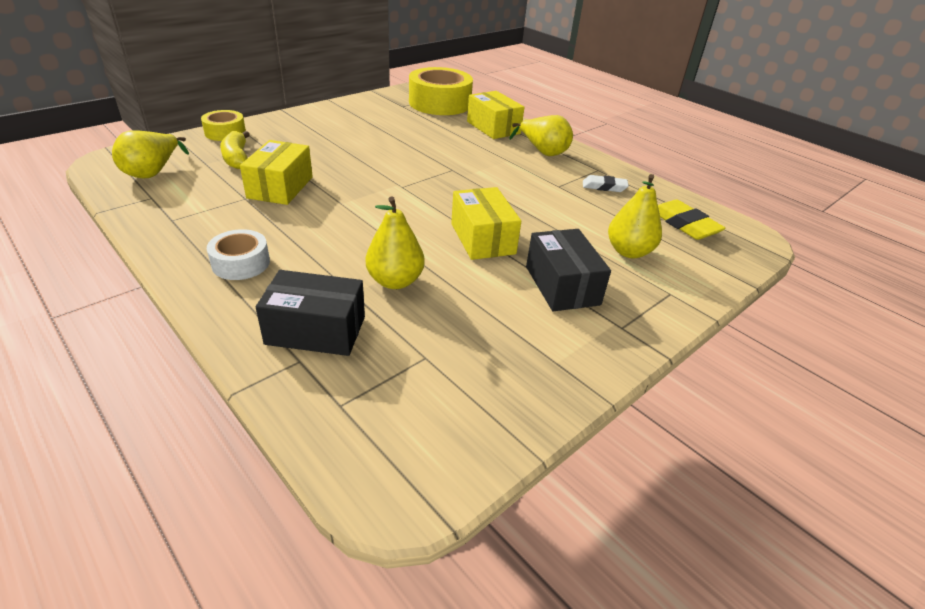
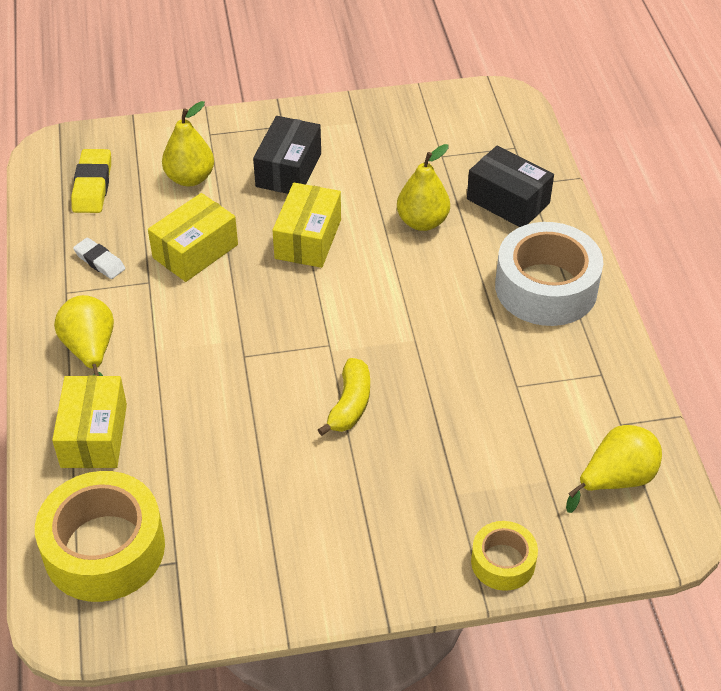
camera: 145 degrees left, 10 degrees up
(237, 158) = (504, 479): yellow banana -> yellow banana (350, 404)
(241, 263) = (546, 287): white tape -> white tape, size x1.89
(280, 187) = (470, 392): yellow box -> yellow box (195, 251)

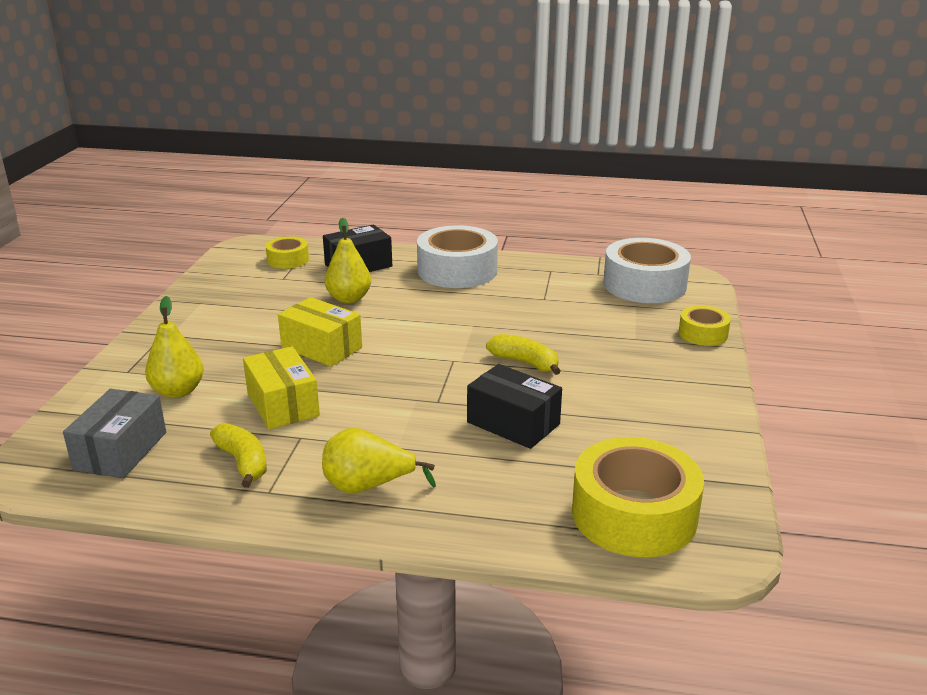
camera: 70 degrees left, 20 degrees down
(92, 186) = (121, 451): yellow eraser -> grey box
(94, 435) = (486, 500): yellow box -> none
(99, 261) = (243, 462): white eraser -> yellow banana
(288, 170) = (225, 341): black box -> black box (513, 423)
(488, 142) = (288, 260): none -> yellow tape
(616, 479) = (644, 285): yellow pear -> white tape

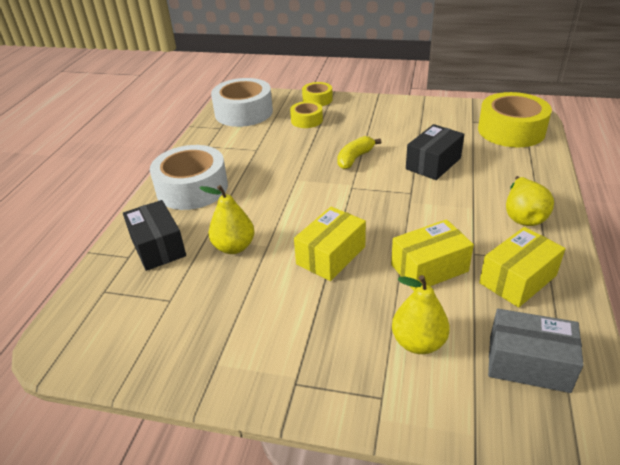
camera: 85 degrees left, 10 degrees up
(243, 462) = (517, 279): yellow banana -> yellow box
(288, 260) = (120, 302): yellow tape -> yellow tape (306, 120)

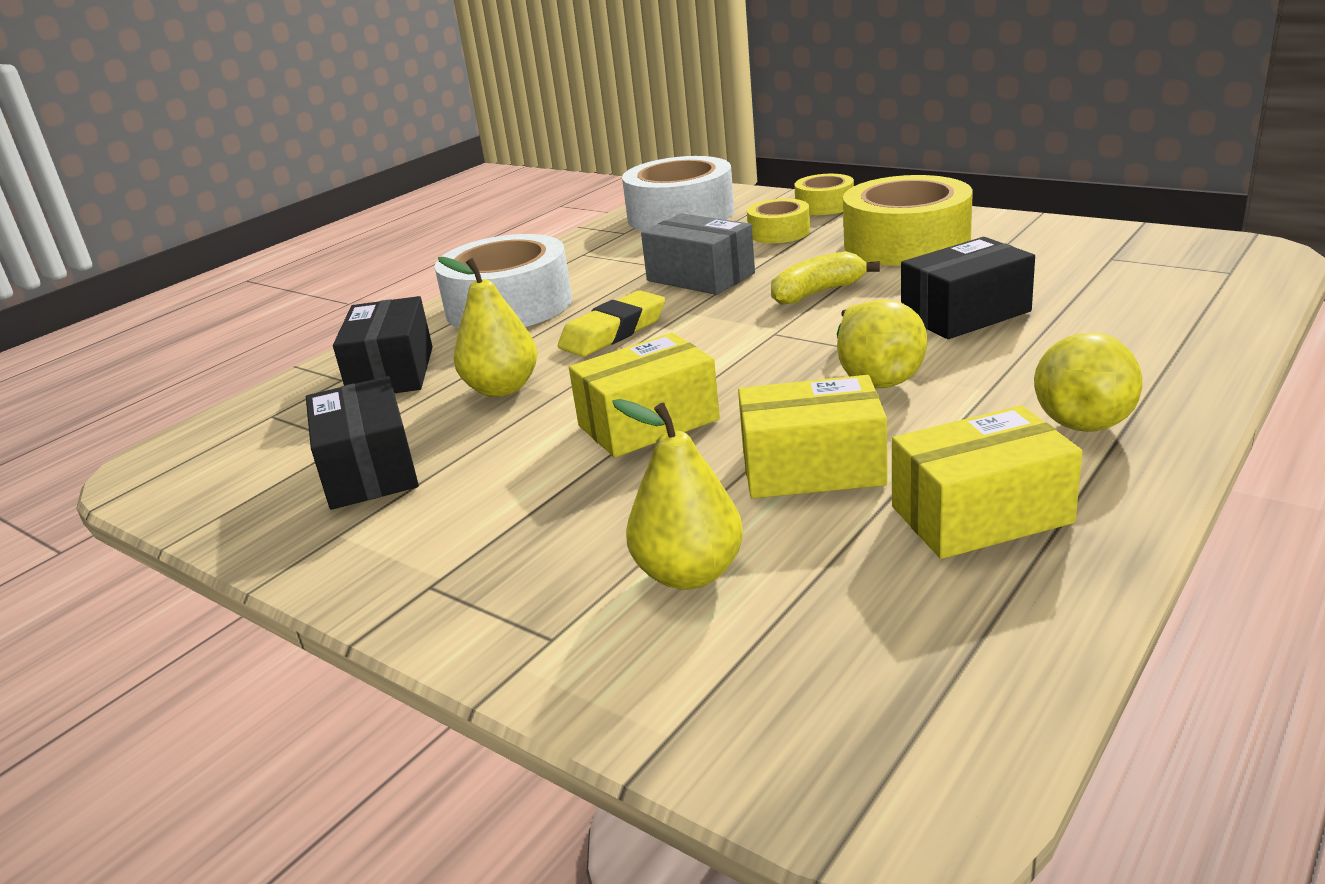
camera: 25 degrees right, 10 degrees down
(200, 317) = (369, 470): none -> black box
(267, 199) = (613, 332): none -> yellow eraser
(419, 208) = (875, 377): none -> yellow pear
(511, 130) = (1186, 278): yellow tape -> yellow tape (906, 243)
(528, 363) = (880, 651): grey box -> grey box (700, 277)

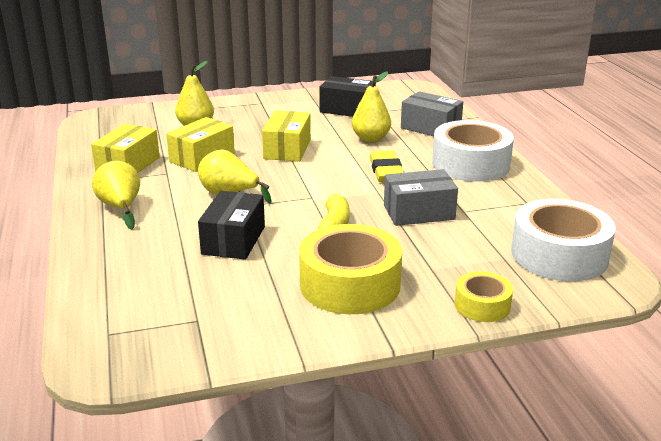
camera: 125 degrees right, 0 degrees up
(392, 372) = (430, 128): black box -> grey box
(779, 232) = (452, 263): yellow tape -> none

